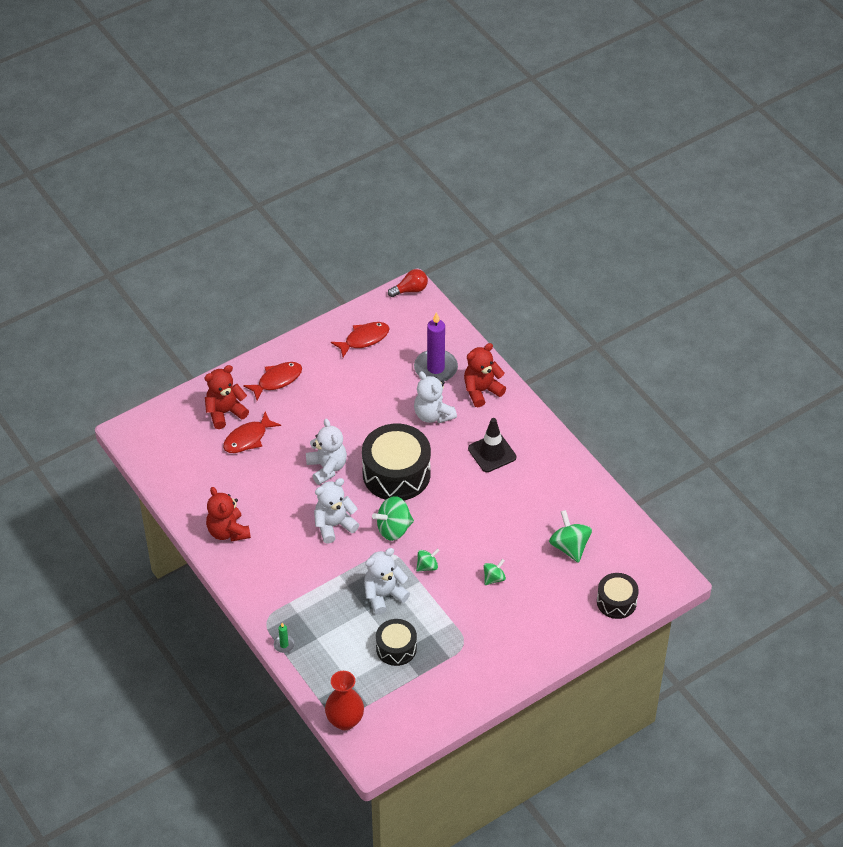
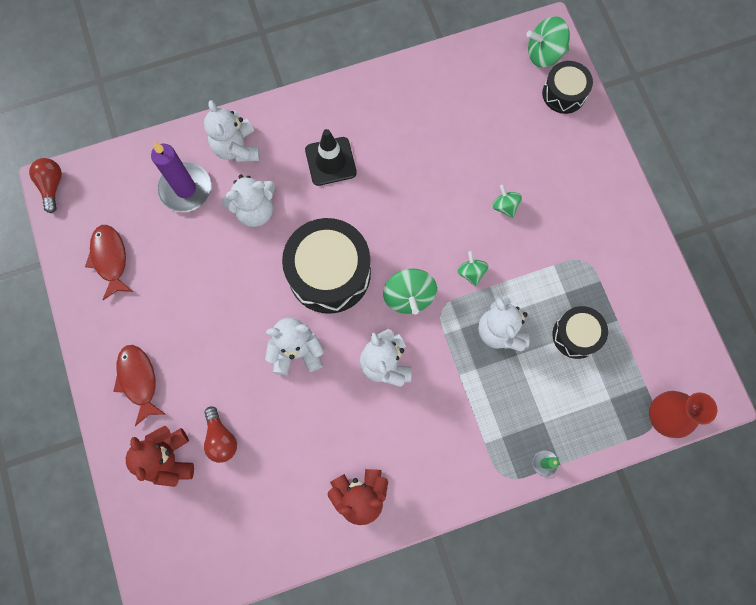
camera: 75 degrees left, 25 degrees up
(248, 438) = (221, 438): red fish -> red light bulb
(481, 391) = (236, 148): red teddy bear -> white teddy bear
(569, 547) = (482, 118): green spinning top -> green spinning top (544, 54)

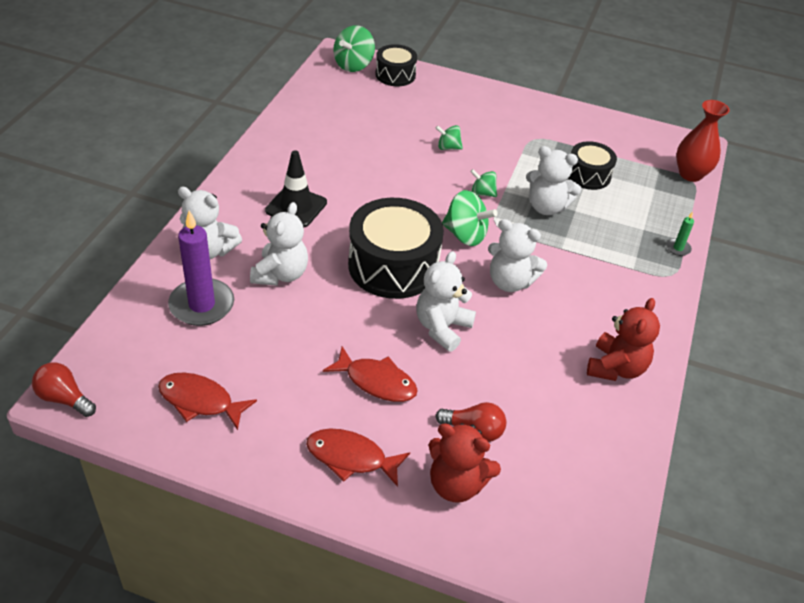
camera: 55 degrees left, 30 degrees down
(211, 347) = (376, 382): none -> red fish

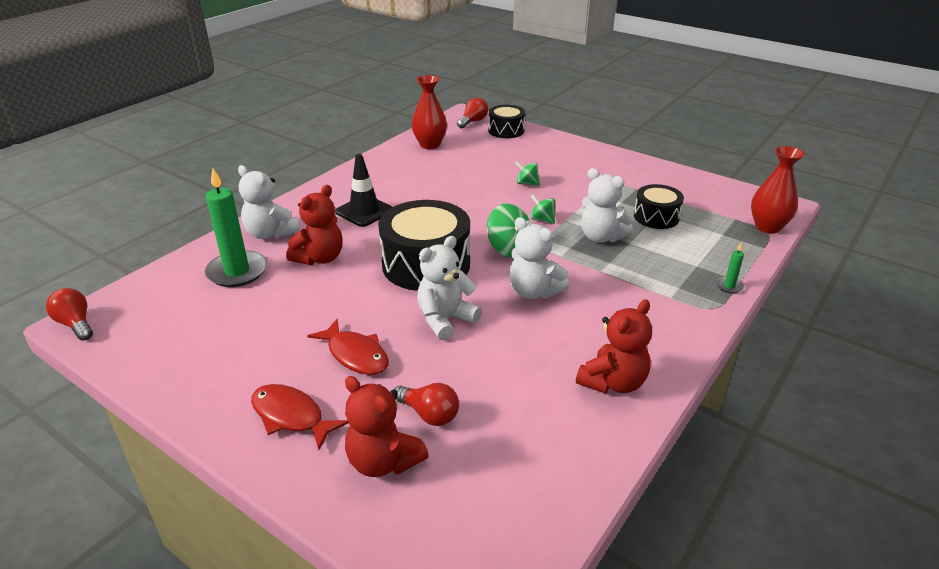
camera: 20 degrees right, 10 degrees down
(200, 401) = (185, 345): red fish -> none
(202, 305) = (237, 272): purple candle -> green candle
(280, 274) = (320, 258): white teddy bear -> red teddy bear
(321, 104) = (430, 145): none -> red vase
(353, 65) = (473, 121): green spinning top -> red light bulb

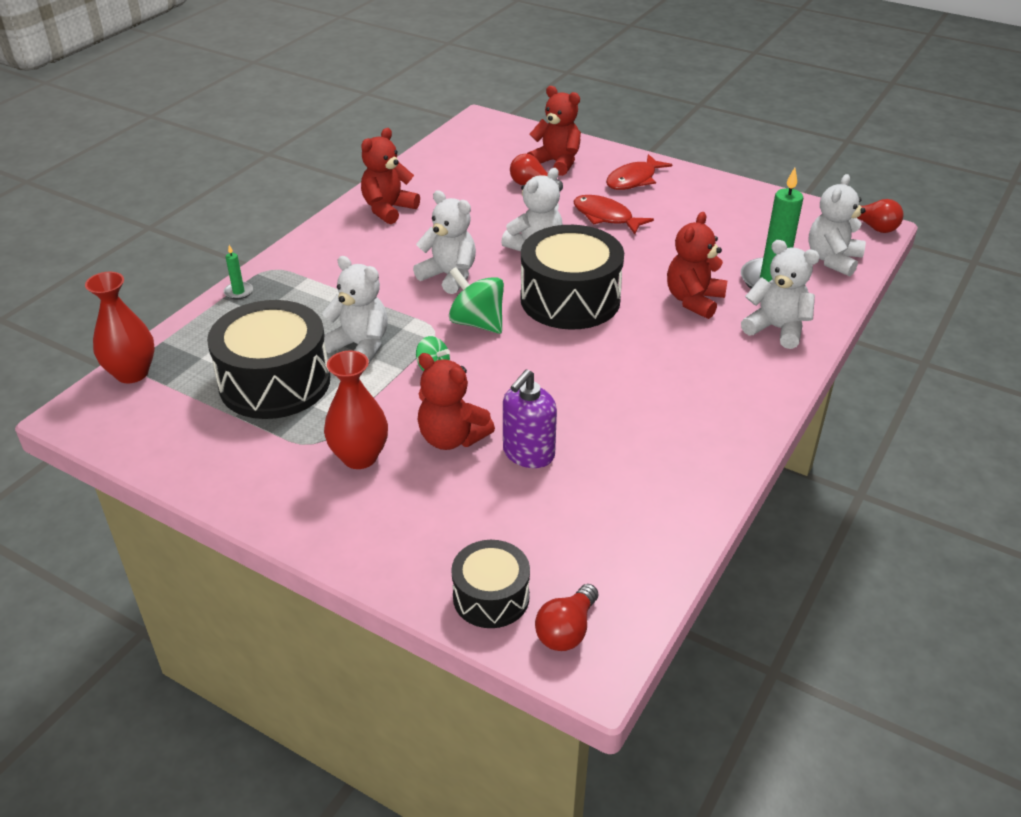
camera: 175 degrees right, 5 degrees up
(161, 289) = (832, 260): none -> white teddy bear
(291, 416) = (634, 180): red fish -> red fish turned 105 degrees clockwise
(364, 211) = (678, 369): black traffic cone -> none
(430, 145) = (635, 534): red vase -> red vase (359, 457)
(480, 175) = (528, 453): none -> purple soap dispenser
(527, 183) = (451, 438): green spinning top -> red teddy bear
(656, 217) = (275, 382): black drum -> black drum, size x1.78

